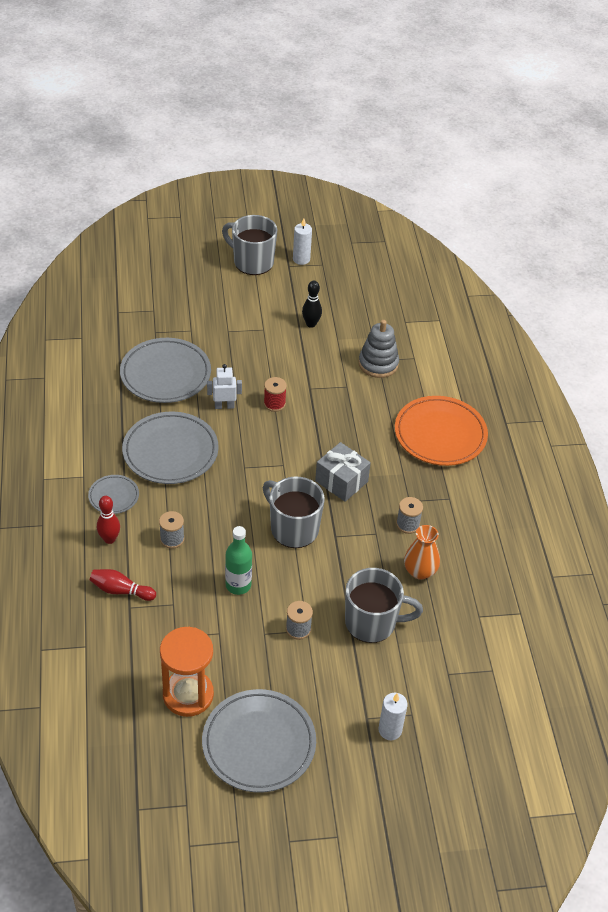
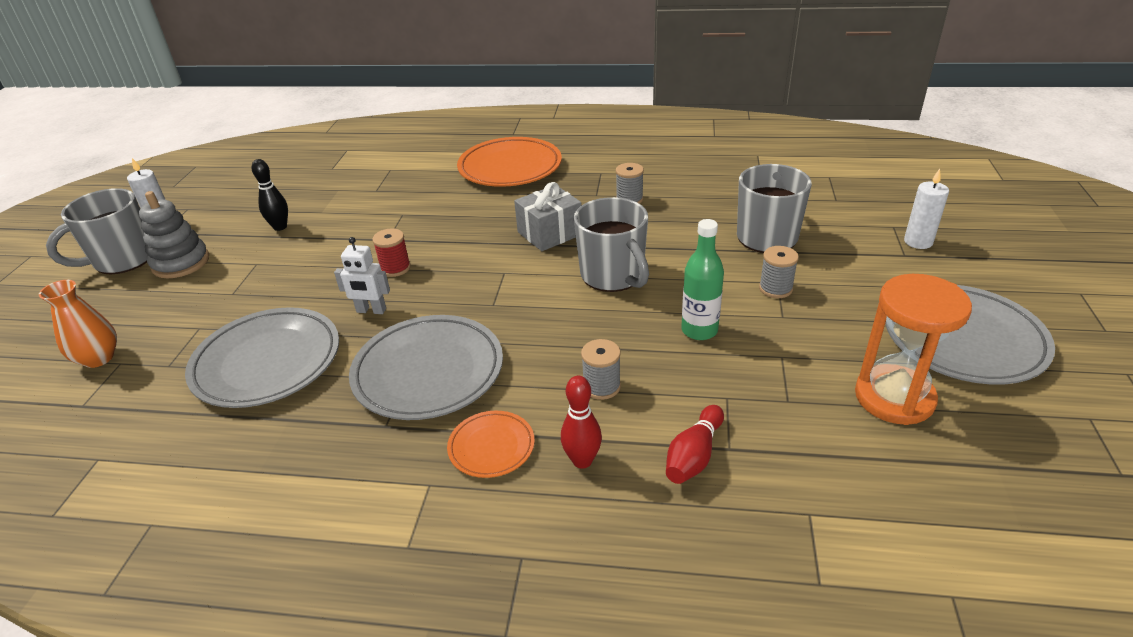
camera: 70 degrees left, 10 degrees down
(113, 496) = (491, 447): grey plate -> orange plate
(224, 406) = (371, 311): white robot -> white robot turned 90 degrees counterclockwise
(293, 528) = (613, 275): grey mug -> grey mug turned 90 degrees counterclockwise
(378, 364) = (382, 190): grey stacking toy -> grey stacking toy (181, 263)
(419, 571) = (697, 200): orange vase -> orange vase (98, 358)

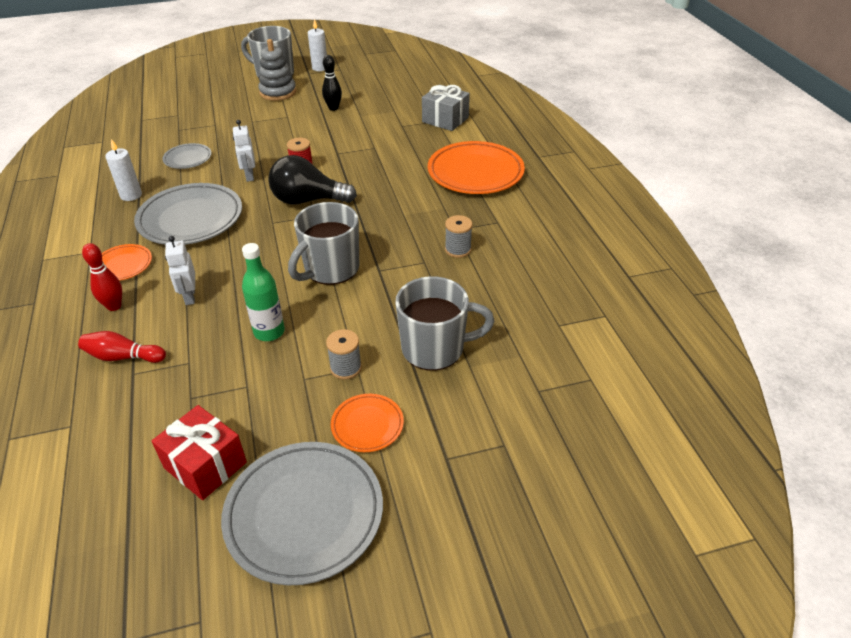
camera: 65 degrees right, 5 degrees up
(98, 358) = (180, 107): orange vase -> none
(267, 362) = (188, 159): grey plate -> grey plate, size x0.51
(469, 273) = (308, 200): none -> black light bulb
(550, 233) = (379, 221): grey gift -> grey gift (445, 120)
(601, 386) = (189, 296): grey spool -> white robot
(857, 288) = (367, 425): none -> orange plate
(894, 397) = (205, 465): orange hourglass -> red gift
(918, 242) = (479, 468): white candle -> white candle (131, 195)

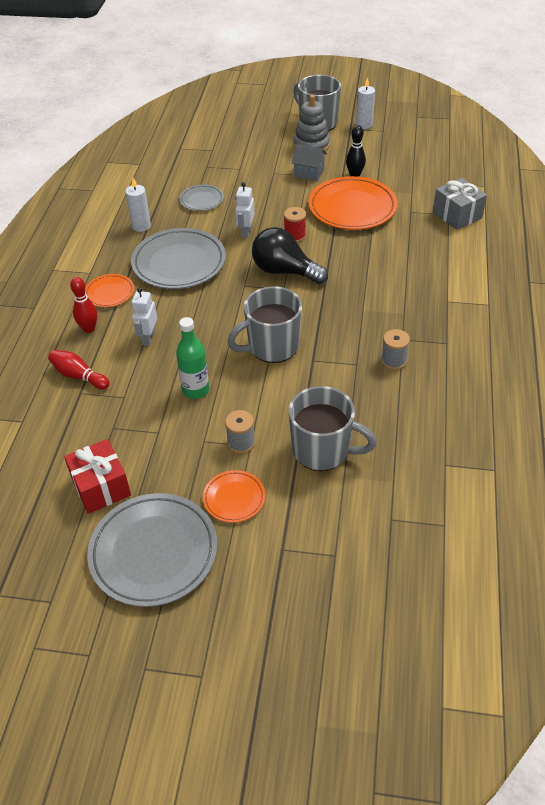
camera: 25 degrees right, 5 degrees up
(287, 115) = (309, 173): none -> grey house
(475, 172) = (454, 283): orange plate -> orange plate (352, 208)

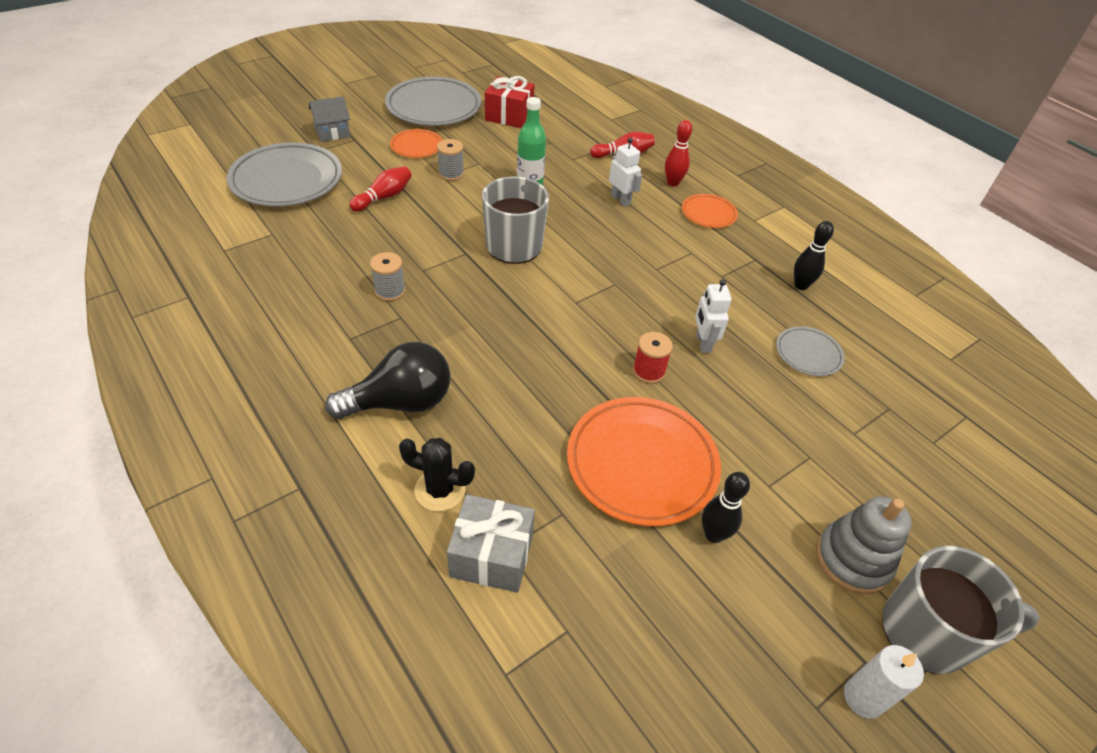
camera: 130 degrees right, 0 degrees up
(141, 226) = (801, 285): white candle -> black bowling pin
(179, 263) = (704, 270): grey plate -> grey plate (287, 180)
(246, 232) = (703, 343): white robot -> white robot turned 150 degrees counterclockwise
(284, 271) = (599, 321): black light bulb -> black light bulb (400, 402)
(309, 173) = (772, 490): grey house -> grey house (332, 133)
(322, 450) = (384, 197): grey mug -> red bowling pin
(459, 246) = (440, 490): none -> black cactus

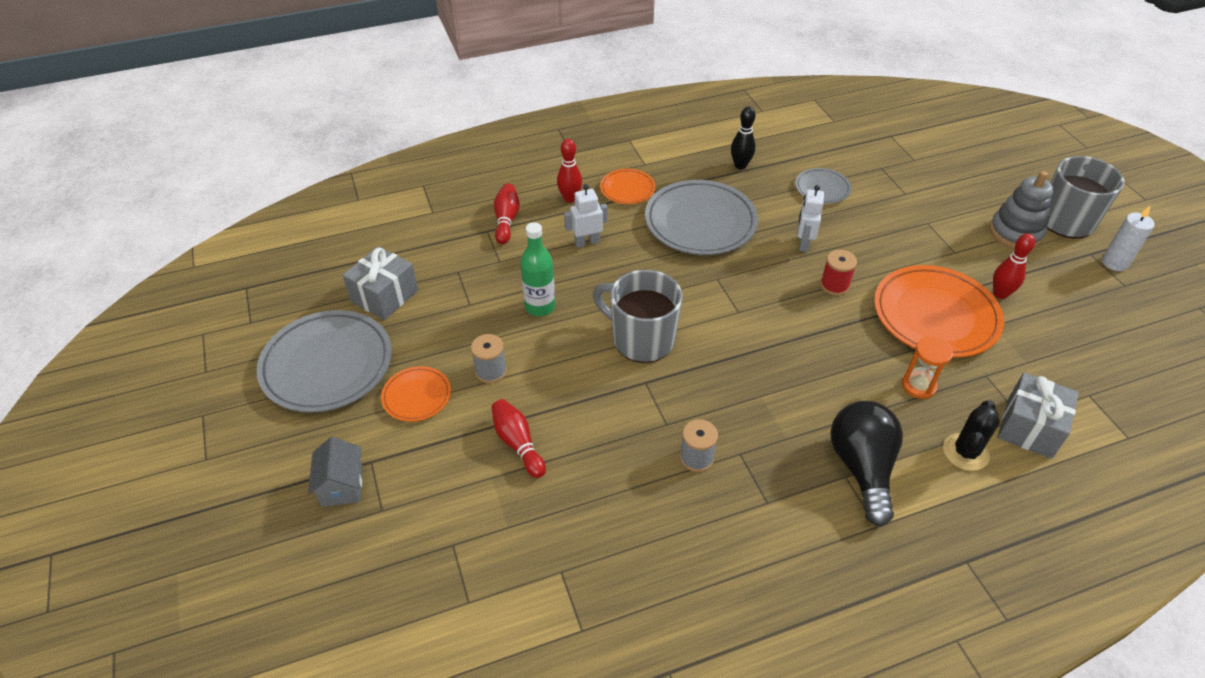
camera: 70 degrees left, 0 degrees up
(287, 180) = (442, 549): grey plate -> grey plate (700, 222)
(509, 116) = (384, 296): red gift -> grey gift
(524, 447) = (918, 386): none -> orange hourglass
(703, 343) = (803, 243): white robot -> white robot turned 90 degrees clockwise
(713, 534) = (1000, 294): black bowling pin -> red bowling pin

